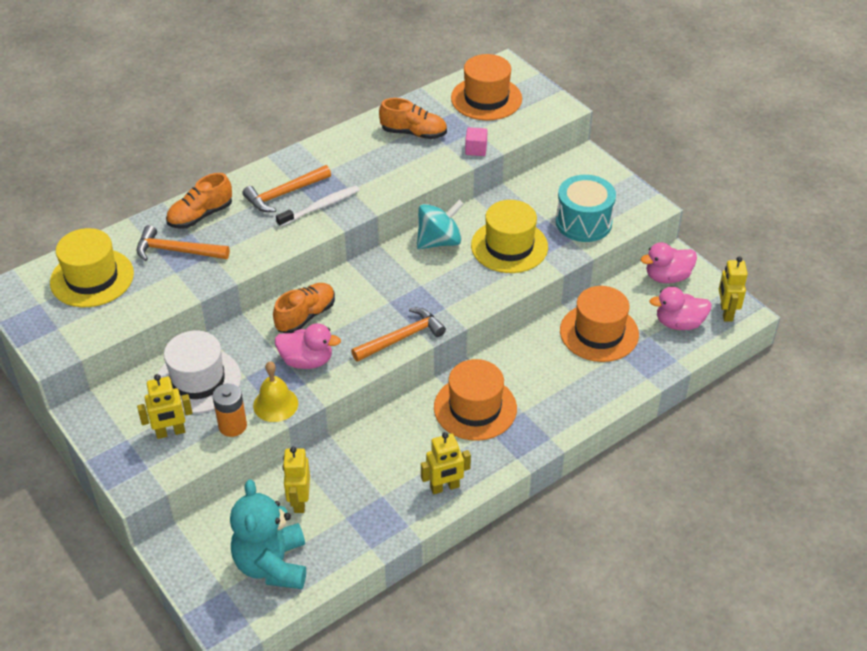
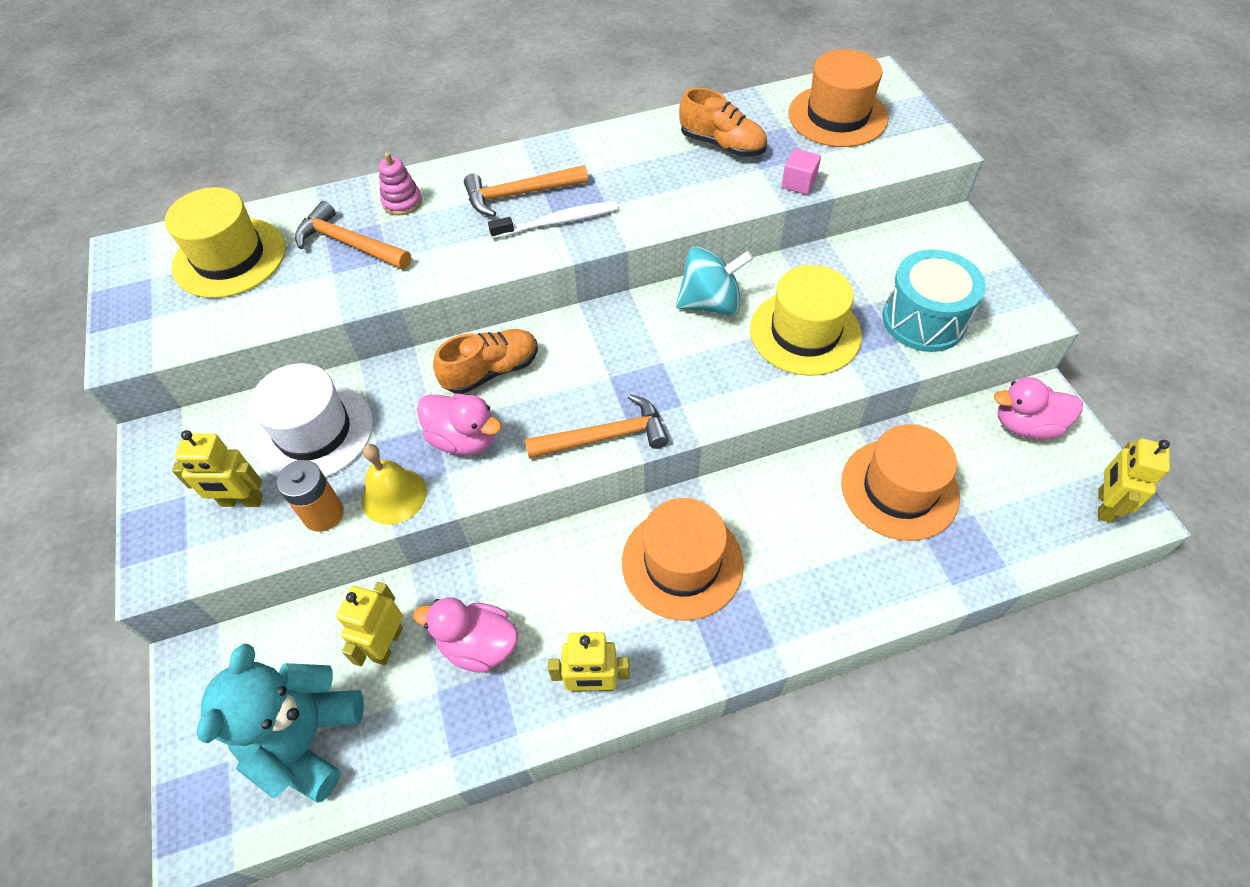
camera: 20 degrees right, 10 degrees up
(200, 216) = (402, 202): orange shoe -> pink stacking toy
(679, 323) = (1025, 504): pink duck -> pink duck (478, 645)

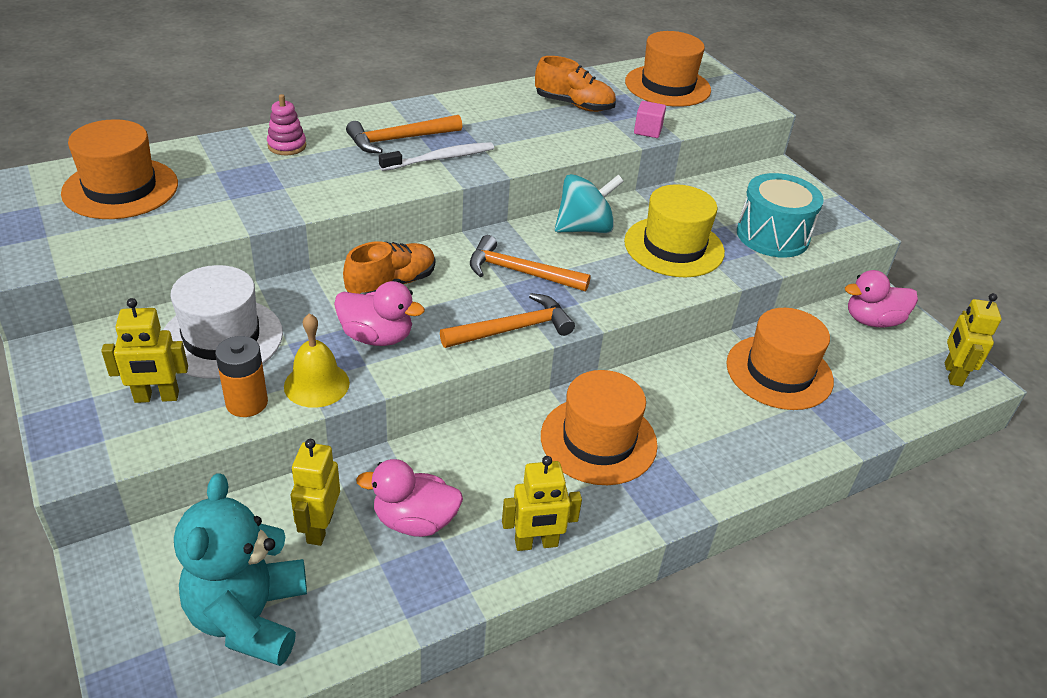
camera: 15 degrees left, 15 degrees down
(229, 257) = (120, 188): yellow hat -> orange hat
(349, 243) = (242, 176): orange hammer -> orange hammer (520, 272)

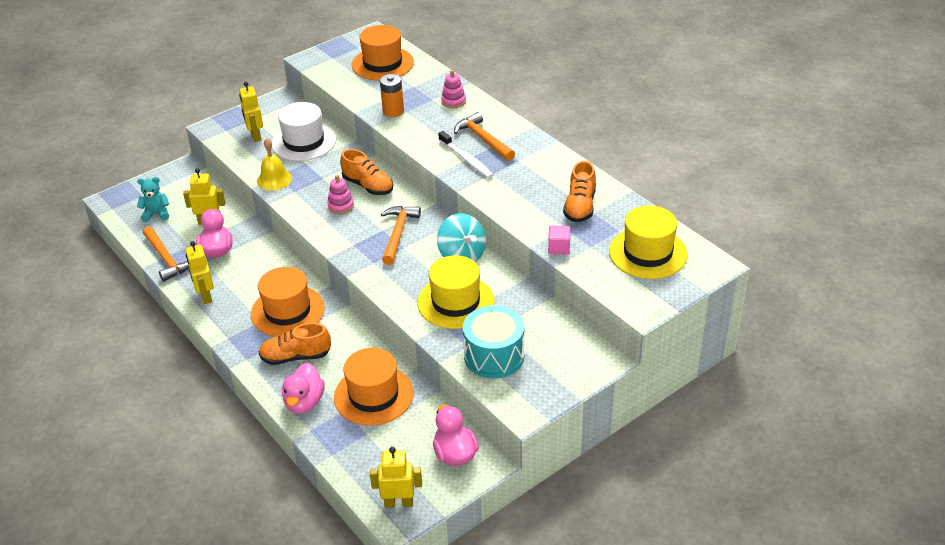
camera: 85 degrees right, 0 degrees up
(247, 403) = (256, 162): orange battery -> orange battery (393, 111)
(249, 617) = (156, 214): turquoise teddy bear -> turquoise teddy bear, size x0.52
(377, 337) = (317, 191): pink duck -> pink duck (304, 402)
(430, 317) = (341, 206): none -> pink stacking toy
(513, 329) = (338, 239): orange hammer -> orange hammer (166, 259)
(667, 86) = (648, 253): orange hat -> yellow hat
(701, 440) = (296, 357): none -> orange shoe

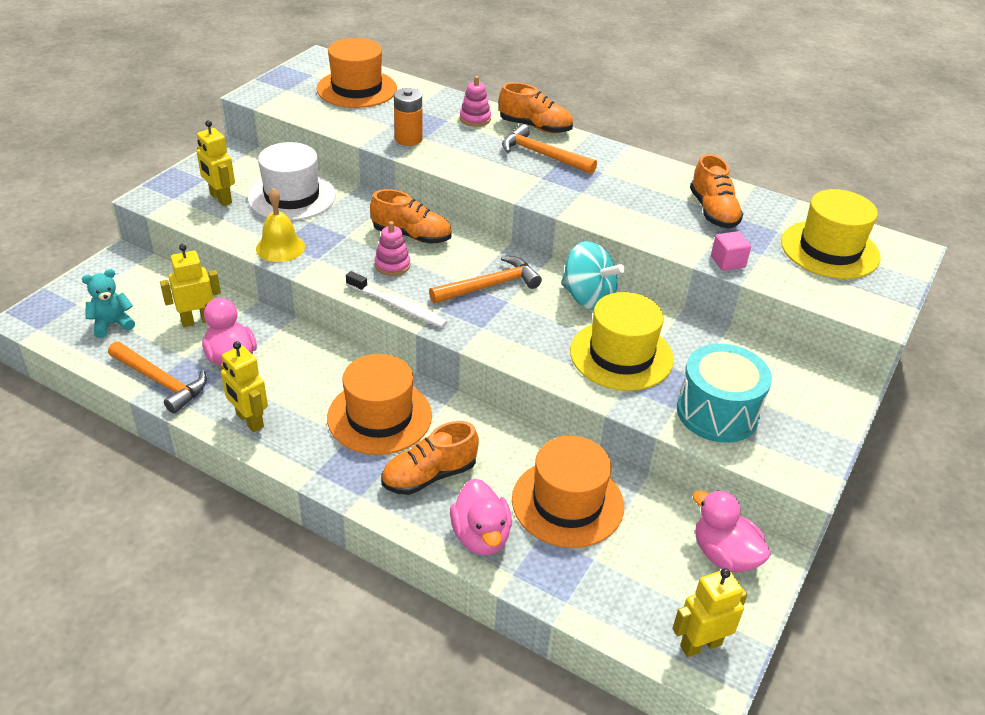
camera: 25 degrees left, 0 degrees up
(398, 233) = (490, 286): orange hammer -> orange hammer turned 75 degrees clockwise
(466, 159) = (540, 180): white toothbrush -> white toothbrush (398, 306)
(494, 115) = (535, 127): none -> orange shoe

